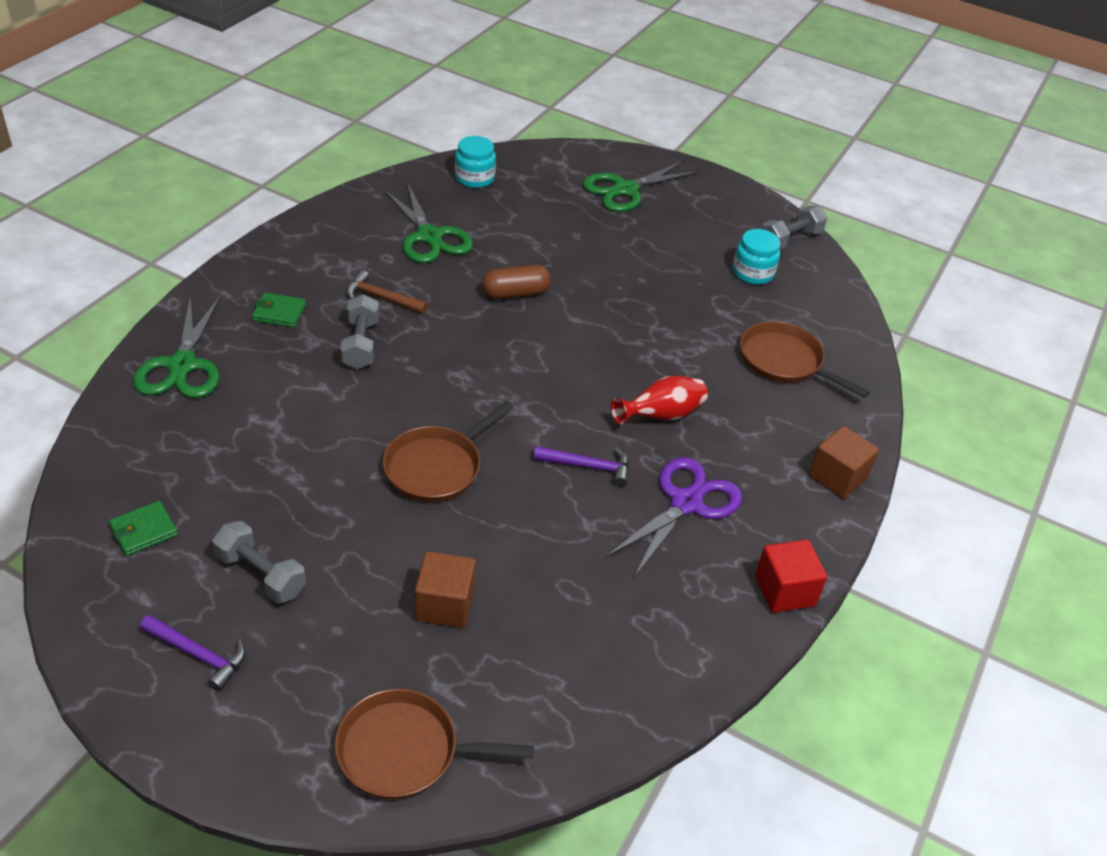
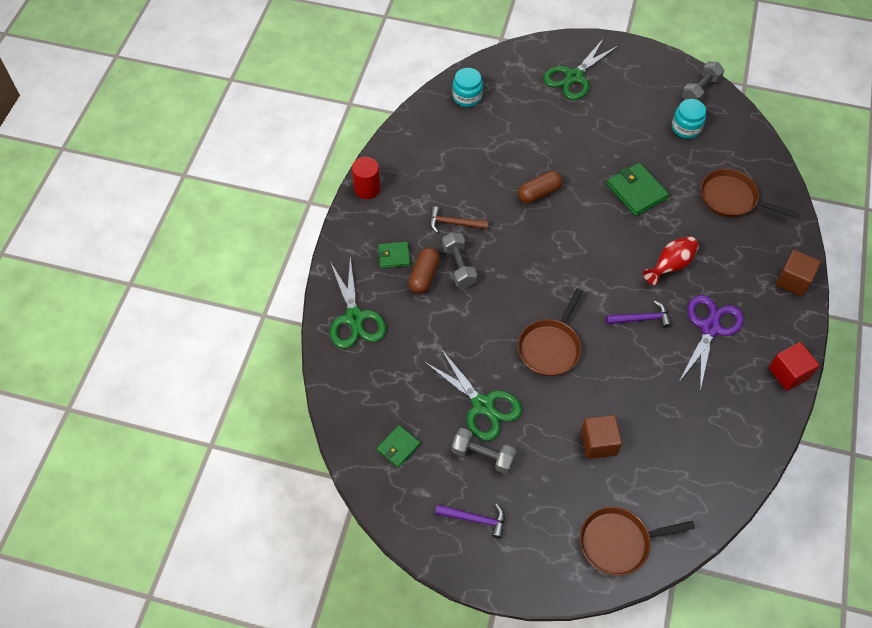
camera: 10 degrees left, 15 degrees up
(289, 236) = (367, 189): none -> red cylinder
(306, 343) = (424, 276): none -> brown capsule
(429, 236) = (461, 160): green scissors -> green scissors (483, 405)
(652, 322) = (636, 191): none -> green wallet

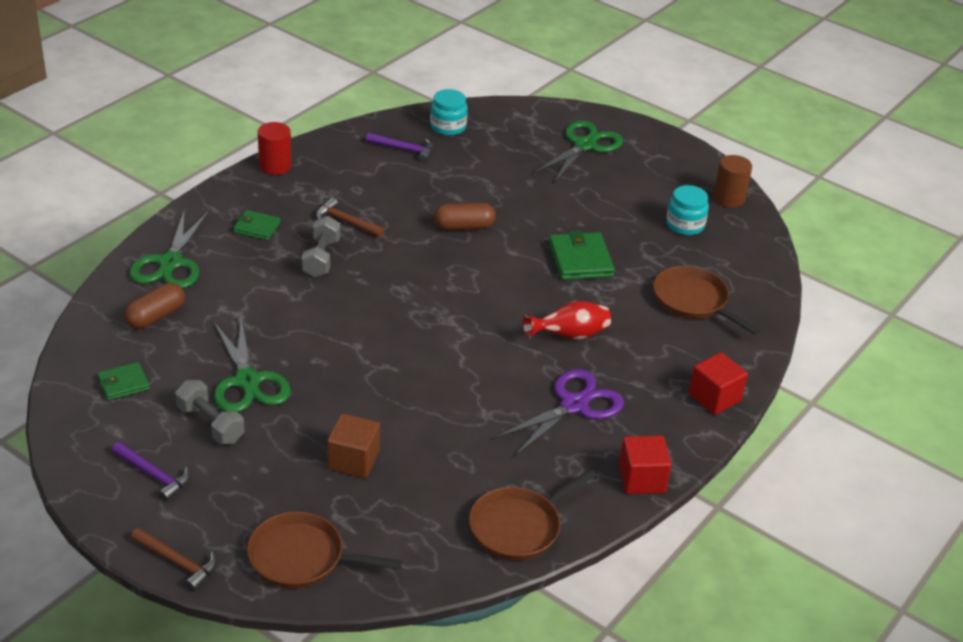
camera: 20 degrees right, 20 degrees down
(424, 276) = (275, 254): brown capsule -> brown capsule (156, 316)
(541, 586) = (177, 562): none -> brown hammer
(550, 347) = (367, 358): brown pan -> brown pan (519, 527)
(574, 77) = (584, 145): green scissors -> green scissors turned 150 degrees clockwise
(641, 319) = (496, 369): purple hammer -> purple hammer (404, 149)
(700, 90) = (728, 198): grey dumbbell -> brown cylinder
(793, 281) = (714, 397): brown cube -> red cube

